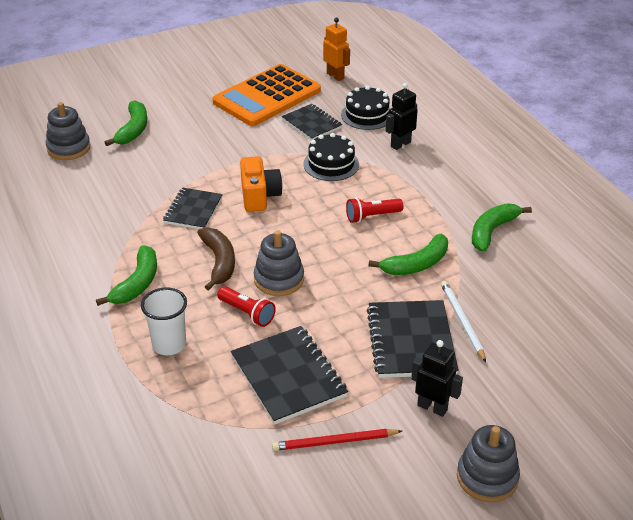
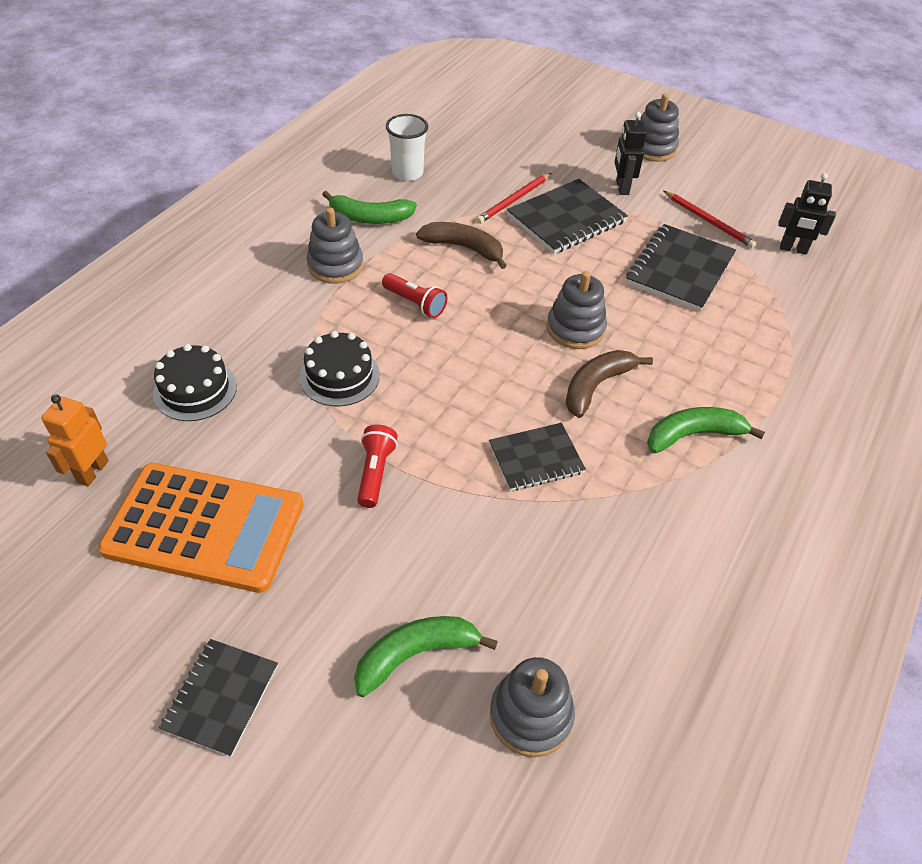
camera: 125 degrees left, 10 degrees up
(169, 344) = (734, 361): white cup -> white cup (407, 173)
(247, 313) = (641, 329): red flashlight -> red flashlight (375, 472)
(259, 196) = (456, 411): orange camera -> none
(312, 124) = (253, 437): black notebook -> black notebook (221, 697)
(400, 144) = (250, 333): black robot -> black robot (793, 249)
(416, 264) = (464, 248): green banana -> brown banana
(443, 196) = (335, 266): none -> grey stacking toy
(462, 321) = (513, 200): white pencil -> red pencil

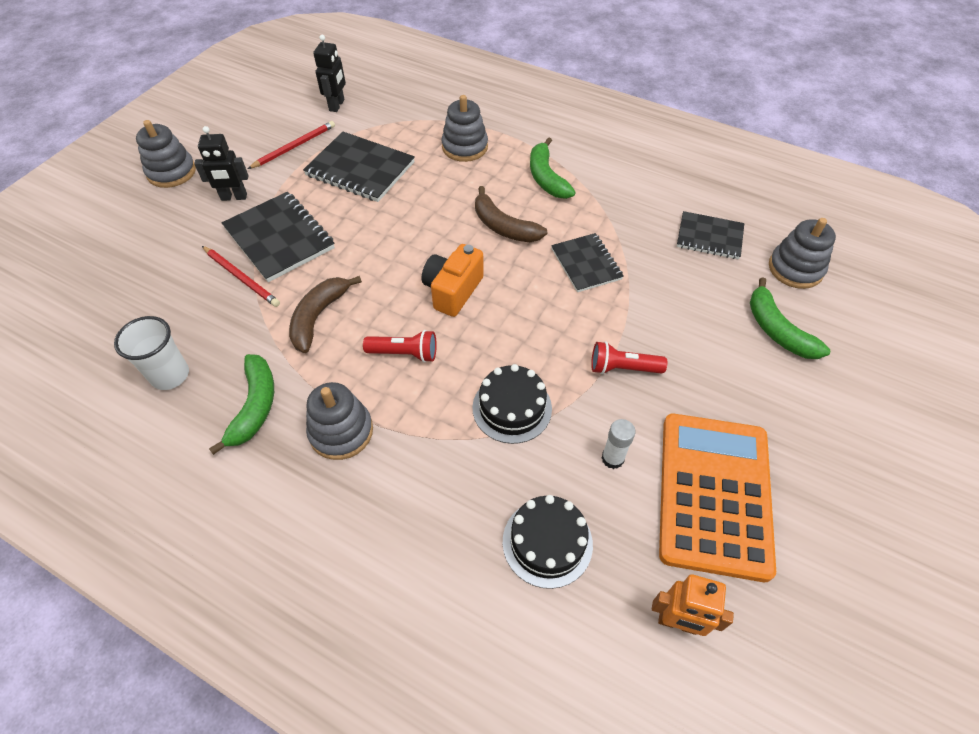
camera: 90 degrees left, 5 degrees up
(221, 697) = (858, 448): black notebook -> black notebook (709, 237)
(266, 447) = (612, 458): none -> white glue stick
(415, 303) = (404, 353): red flashlight -> red flashlight turned 60 degrees clockwise
(494, 339) = (453, 291): none -> orange camera
(575, 329) = (436, 237): grey stacking toy -> grey stacking toy (465, 147)

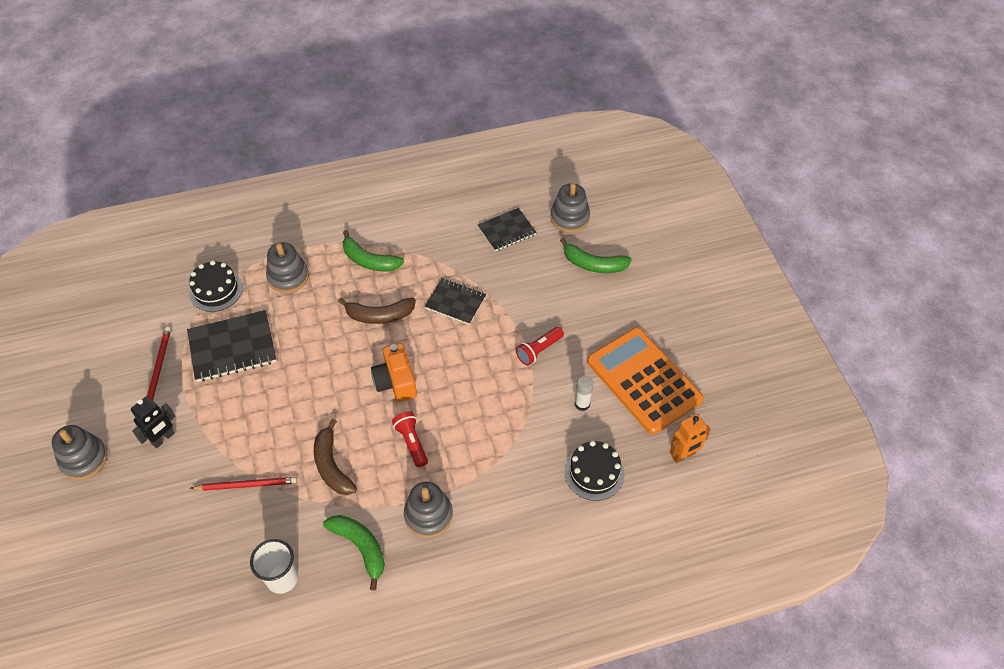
camera: 45 degrees left, 0 degrees up
(279, 238) = (238, 439): black notebook -> none
(337, 105) = (149, 311): black robot -> none
(404, 353) = (411, 442): red flashlight -> red flashlight turned 75 degrees counterclockwise
(512, 408) = (505, 421): black cake -> black cake (216, 290)

